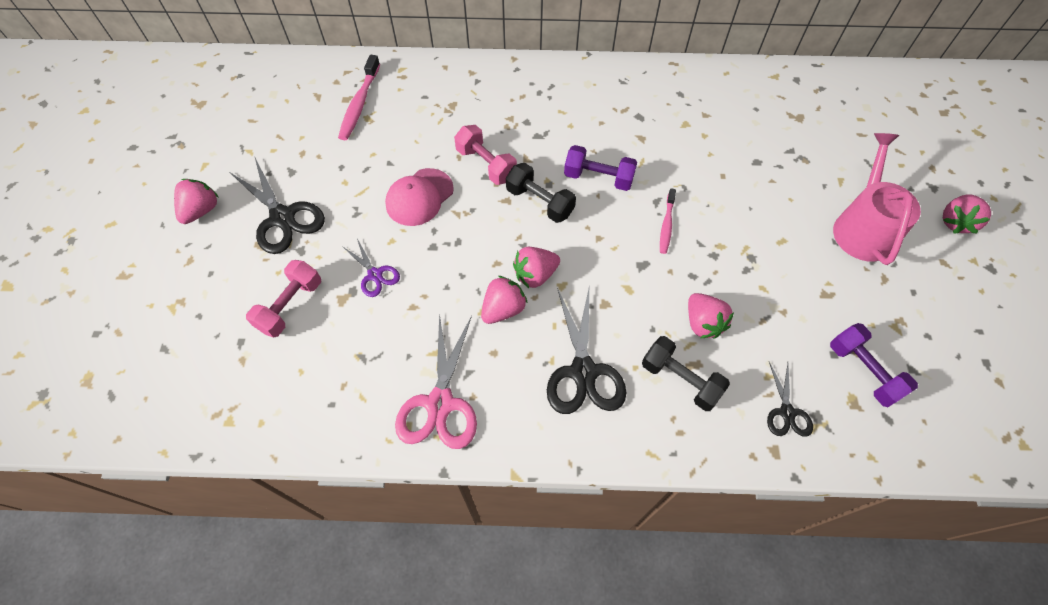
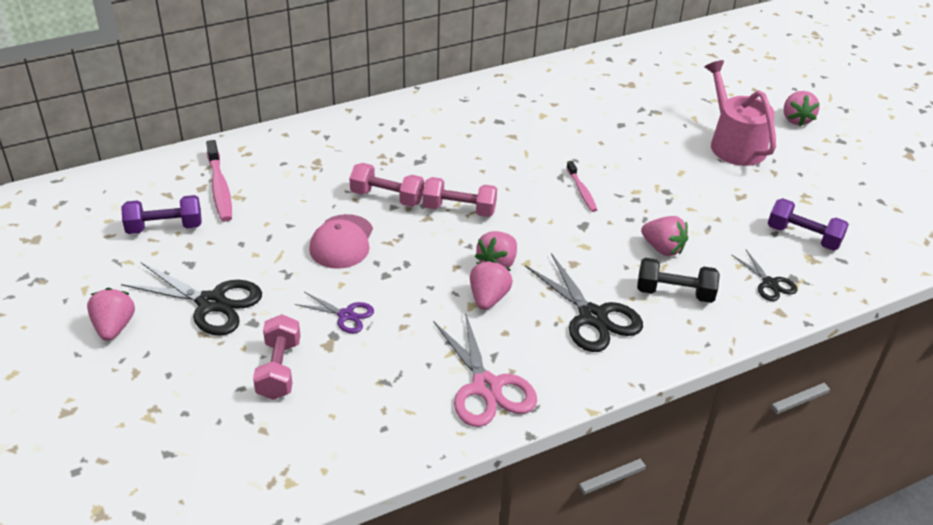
camera: 30 degrees left, 20 degrees down
(540, 202) = (459, 209): black dumbbell -> pink dumbbell
(598, 178) = (498, 176): purple dumbbell -> purple dumbbell (165, 227)

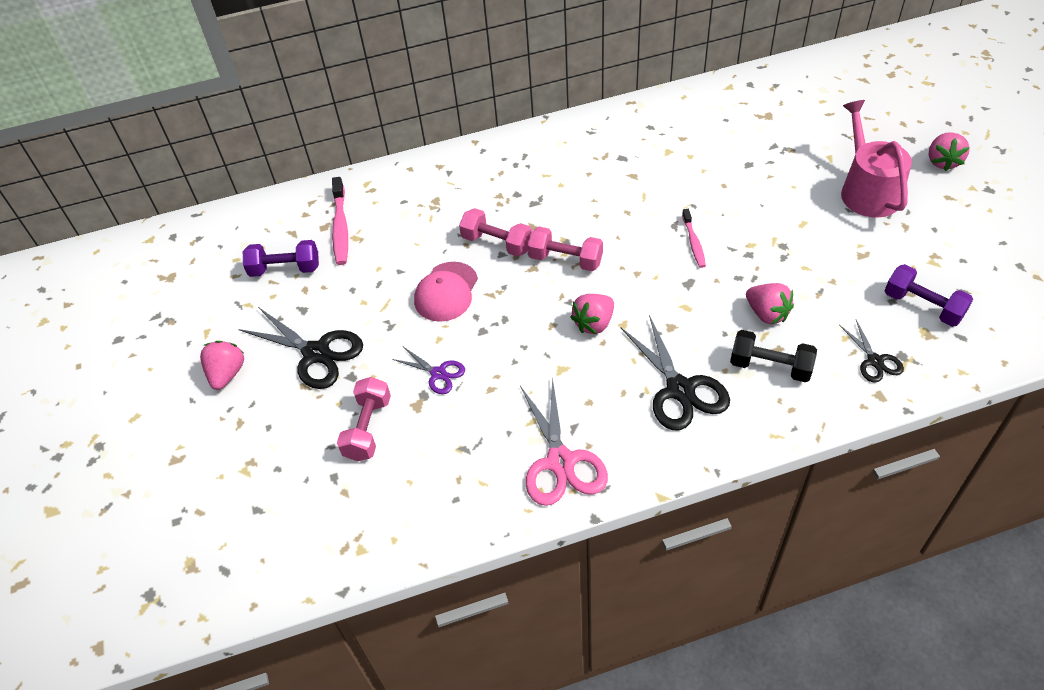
camera: 15 degrees right, 10 degrees up
(488, 298) = (578, 362): pink strawberry -> none

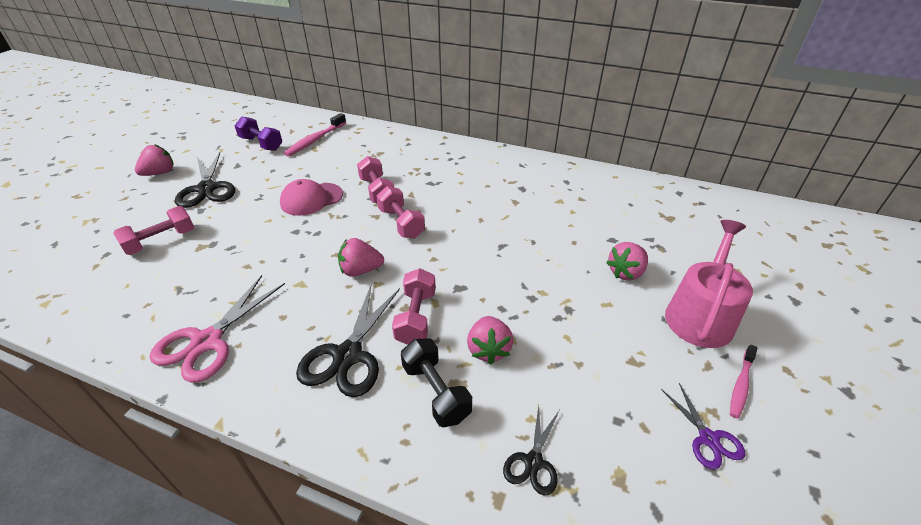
camera: 35 degrees right, 10 degrees down
(438, 373) = (237, 238): purple scissors -> purple scissors (708, 438)
(688, 328) = (416, 317): none -> pink dumbbell
(693, 243) = (500, 264): pink toothbrush -> pink toothbrush (741, 385)
(923, 306) = (645, 449): purple dumbbell -> none
(942, 162) = (813, 337): pink strawberry -> pink strawberry (626, 272)

